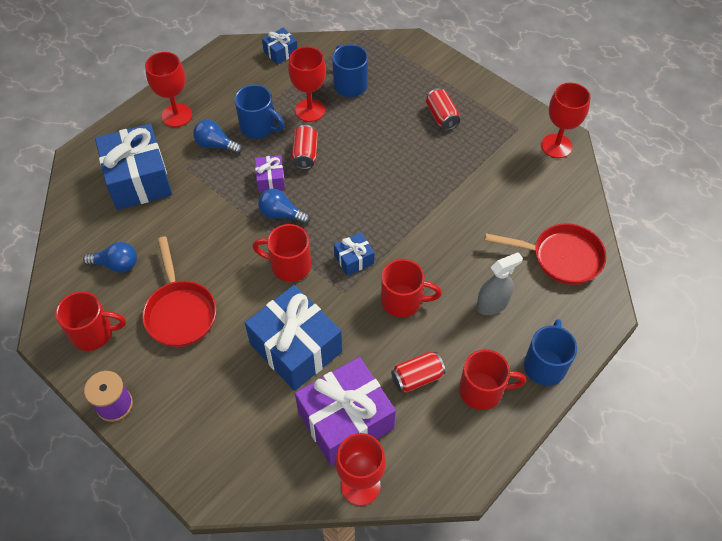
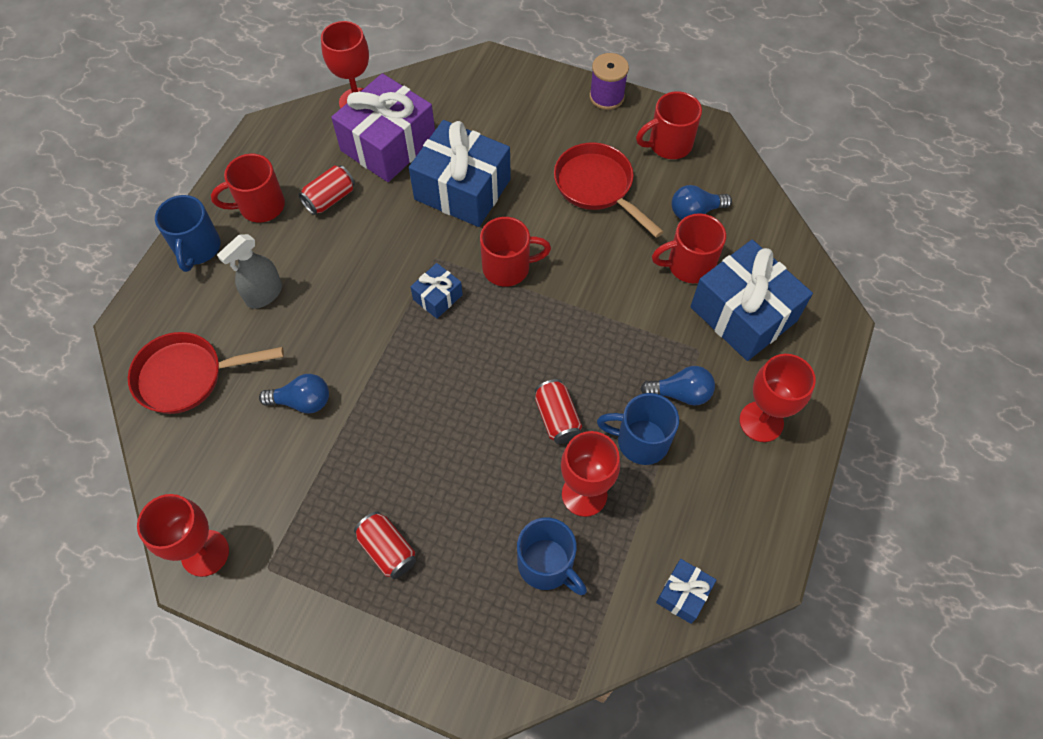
camera: 160 degrees right, 5 degrees up
(270, 180) = (583, 366): purple gift -> none
(281, 214) = (547, 325): blue light bulb -> blue light bulb (302, 401)
(403, 301) = (366, 268): red mug -> red mug (688, 265)

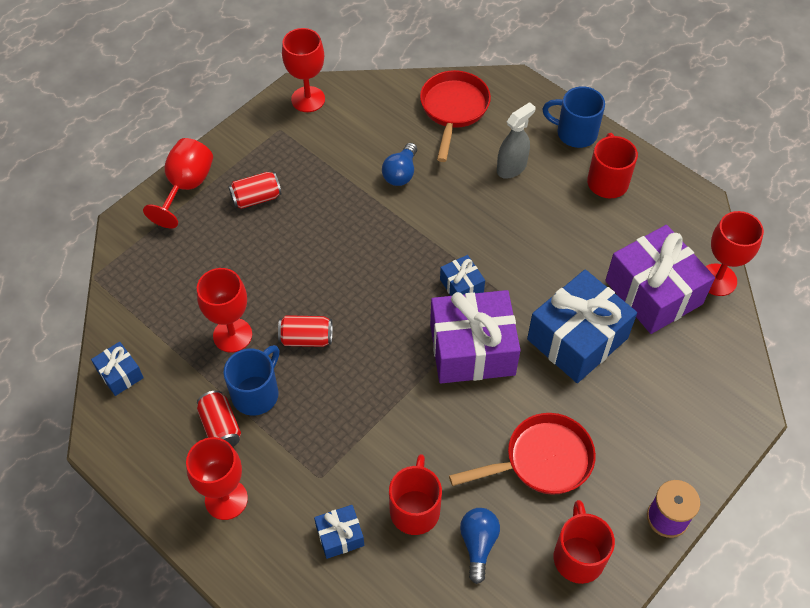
camera: 110 degrees right, 5 degrees down
(264, 294) = (511, 168): grey spray bottle -> grey spray bottle turned 75 degrees clockwise
(330, 199) = (599, 232): red can -> red can (220, 427)
(396, 647) = (186, 187): none -> red goblet
(508, 267) = (472, 349): red mug -> purple gift
(547, 565) = (192, 292): blue mug -> none
(680, 393) = (284, 443): blue light bulb -> none
(743, 314) = (340, 536): blue gift -> blue gift, size x0.47

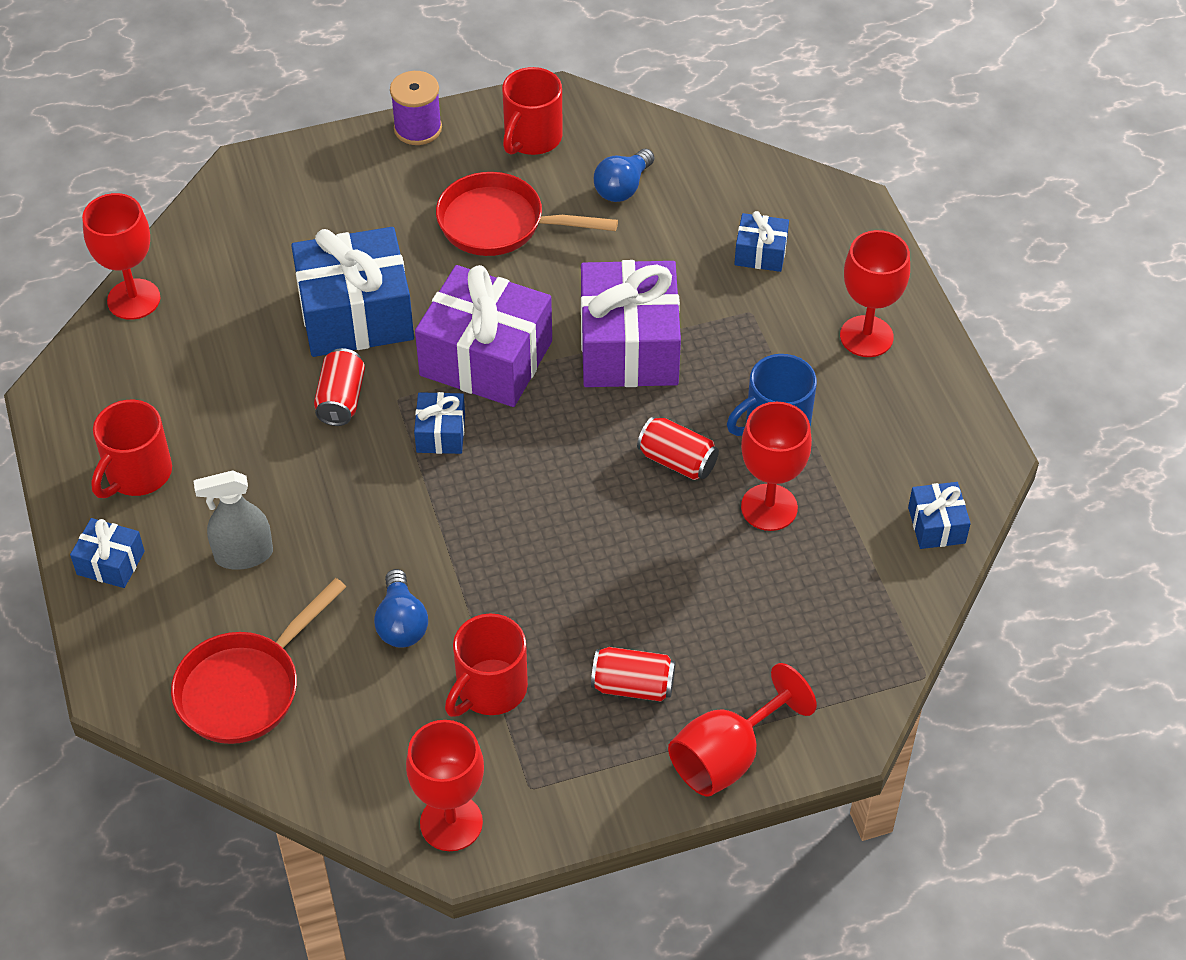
camera: 150 degrees left, 5 degrees down
(220, 427) = (837, 410): red can -> red can (341, 399)
(401, 173) = (401, 623): blue light bulb -> blue light bulb turned 120 degrees clockwise
(415, 509) = (665, 242): red mug -> red mug (489, 689)
(575, 133) = (110, 563): blue mug -> blue gift
(653, 292) = (221, 320): purple gift -> purple gift (629, 346)

